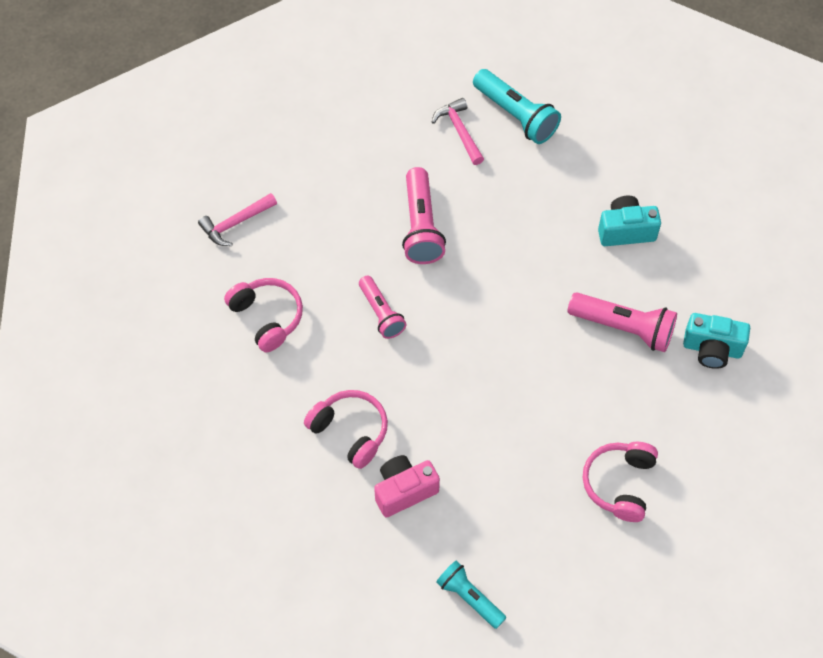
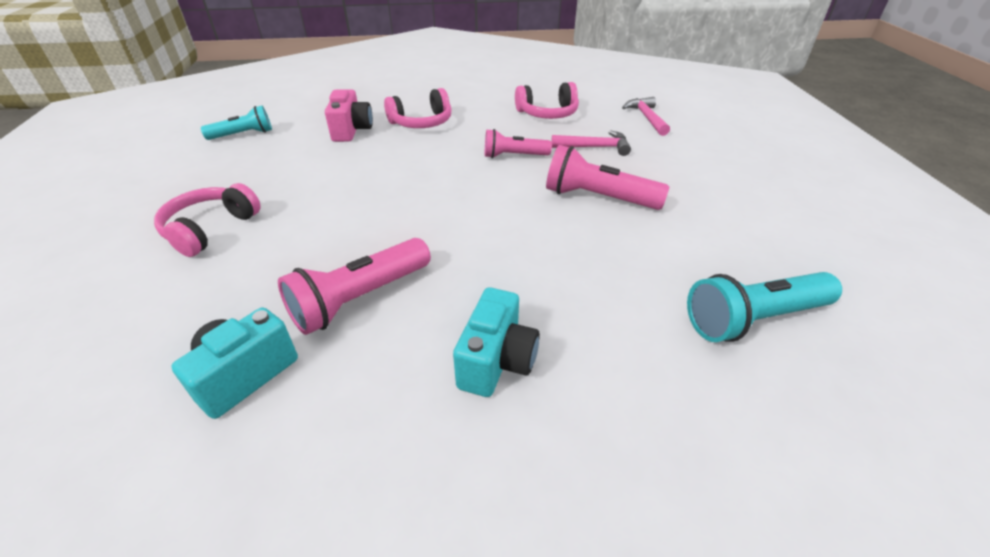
camera: 115 degrees right, 20 degrees down
(459, 131) = (731, 259): pink hammer -> pink hammer (595, 147)
(619, 484) = (210, 229): pink headphones -> pink headphones turned 105 degrees counterclockwise

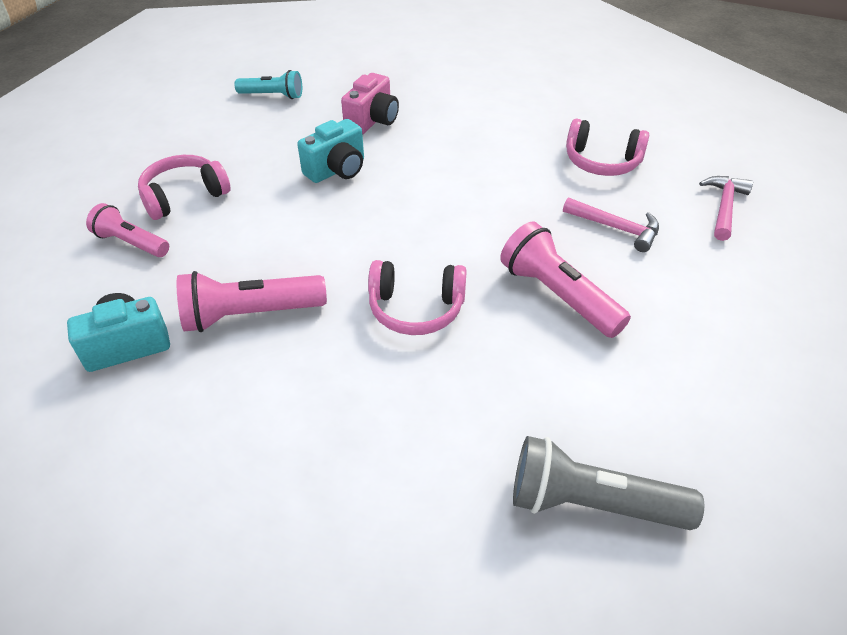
camera: 30 degrees right, 5 degrees up
(422, 122) = (450, 131): pink headphones -> pink headphones (416, 308)
(497, 361) = (313, 424): turquoise camera -> turquoise camera (337, 170)
(513, 156) = (512, 208): pink flashlight -> pink flashlight (131, 243)
(754, 319) = (591, 504): turquoise flashlight -> grey flashlight

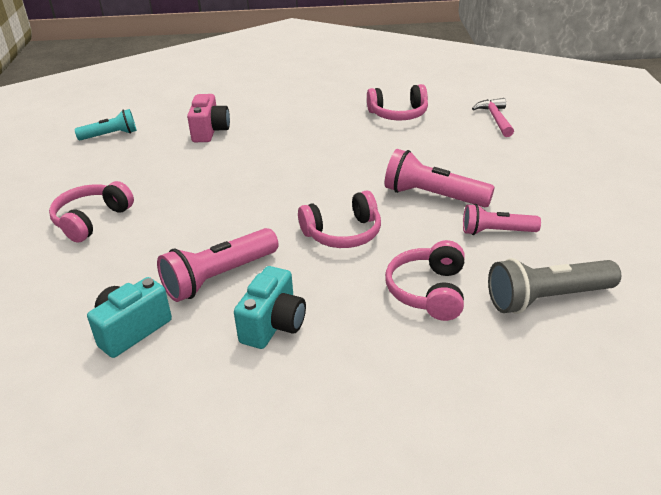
camera: 25 degrees left, 10 degrees down
(131, 243) = (71, 264): pink flashlight -> pink flashlight (496, 232)
(337, 170) = (209, 169): turquoise camera -> turquoise camera (273, 325)
(454, 428) = (428, 291): none -> pink headphones
(616, 228) = (439, 148): pink hammer -> none

